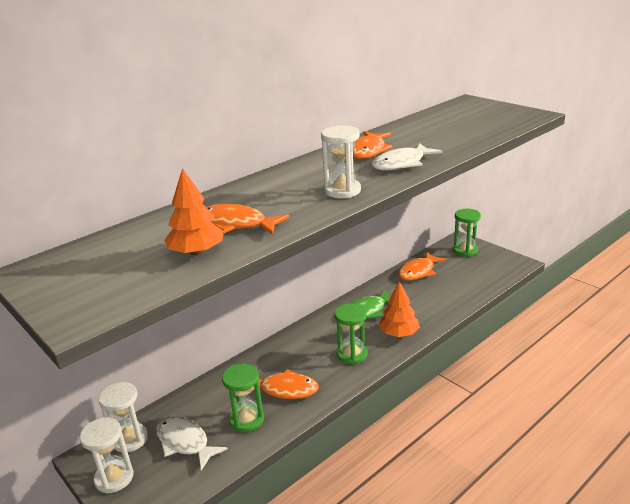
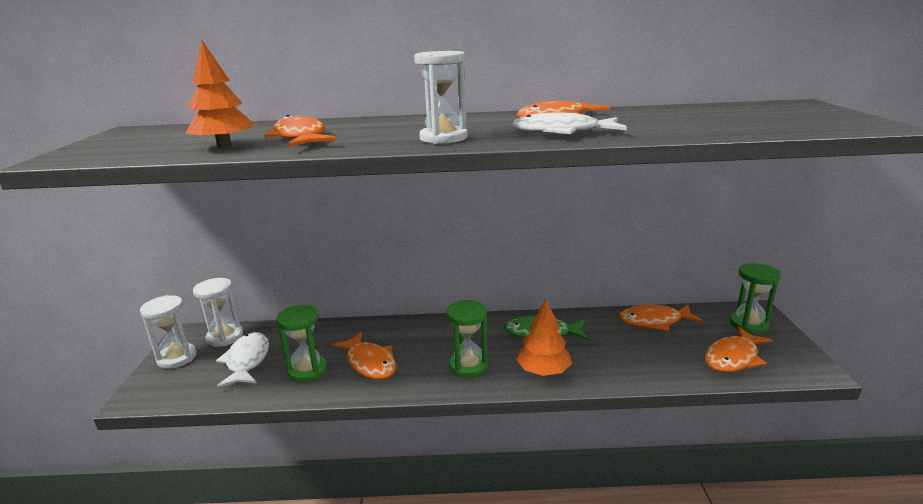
camera: 40 degrees right, 5 degrees down
(480, 274) = (733, 358): none -> orange fish

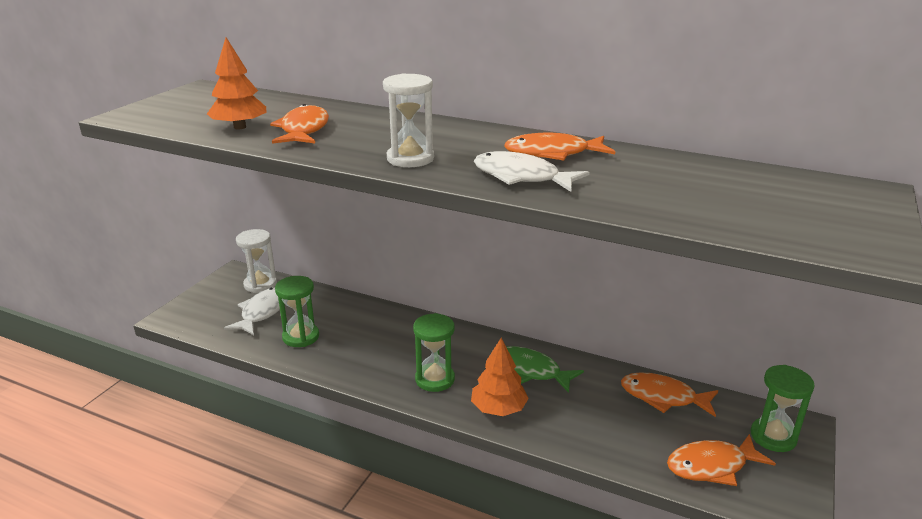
camera: 25 degrees right, 5 degrees up
(177, 358) = (215, 292): white hourglass -> none
(369, 363) = (354, 347): orange fish -> none

